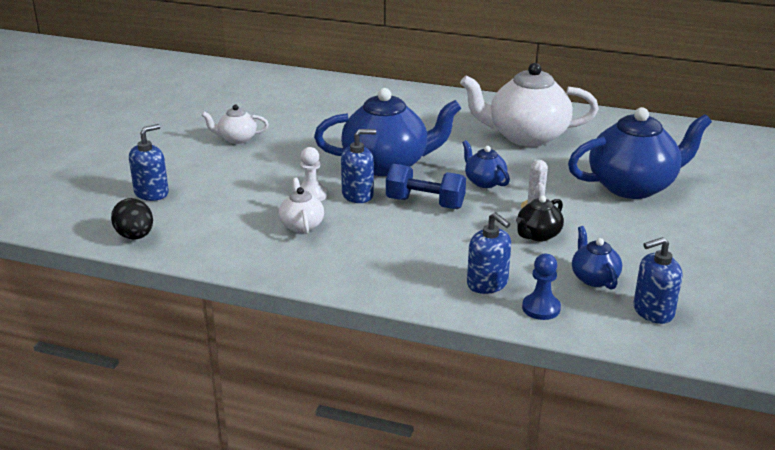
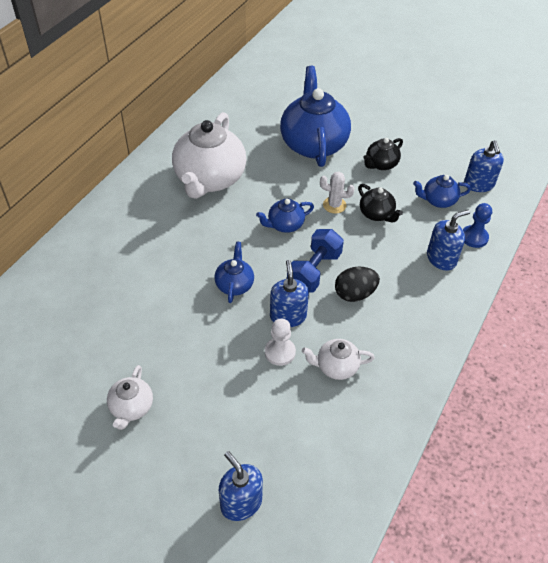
camera: 80 degrees left, 20 degrees up
(135, 236) = (334, 519): black egg -> black egg (354, 294)
(387, 165) = (234, 285): blue teapot -> blue teapot, size x0.48
(633, 233) = (381, 164): none -> black teapot

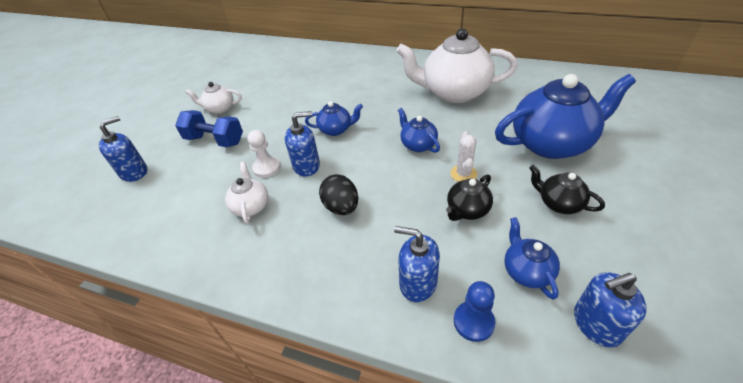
camera: 85 degrees right, 5 degrees down
(314, 271) = (364, 173): blue dumbbell -> blue dumbbell (215, 140)
(441, 258) = (418, 283): blue soap dispenser -> blue soap dispenser turned 150 degrees clockwise

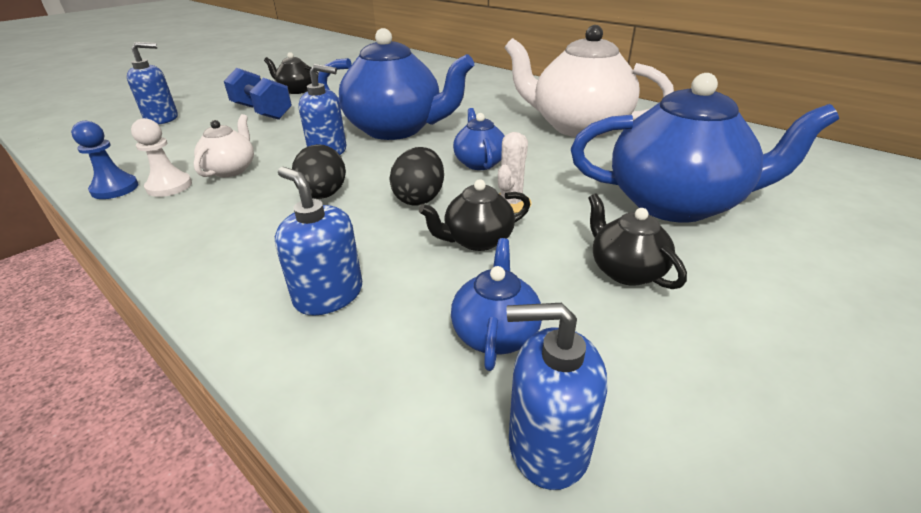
camera: 20 degrees right, 10 degrees down
(220, 108) = (297, 90): white teapot -> black teapot
(267, 168) = (285, 143): white pawn -> white pawn (169, 186)
(336, 130) = (396, 129): blue teapot -> blue teapot, size x2.10
(406, 188) = (419, 198): none -> black egg
(473, 322) = (354, 365): blue pawn -> blue pawn (115, 189)

